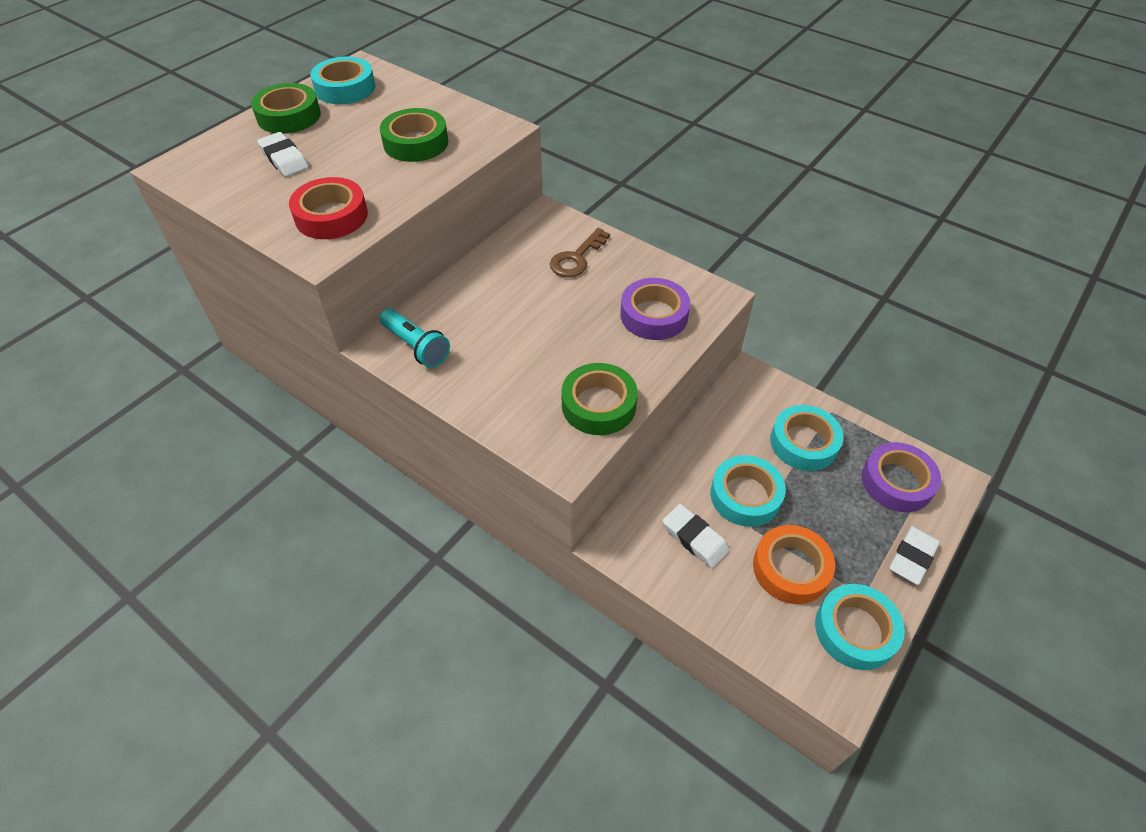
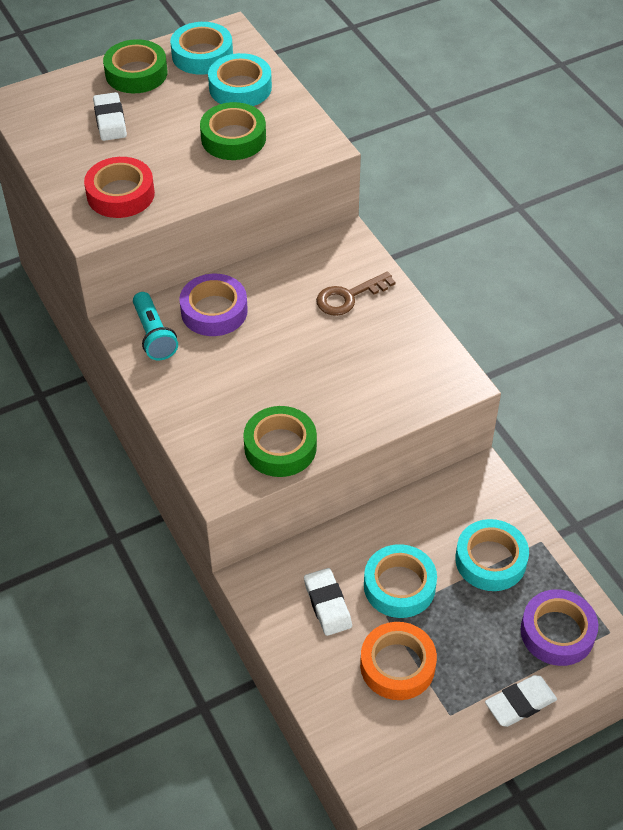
camera: 25 degrees right, 0 degrees up
(654, 315) = (385, 380): purple tape -> purple tape (214, 311)
(855, 630) = (419, 740): turquoise tape -> turquoise tape (240, 88)

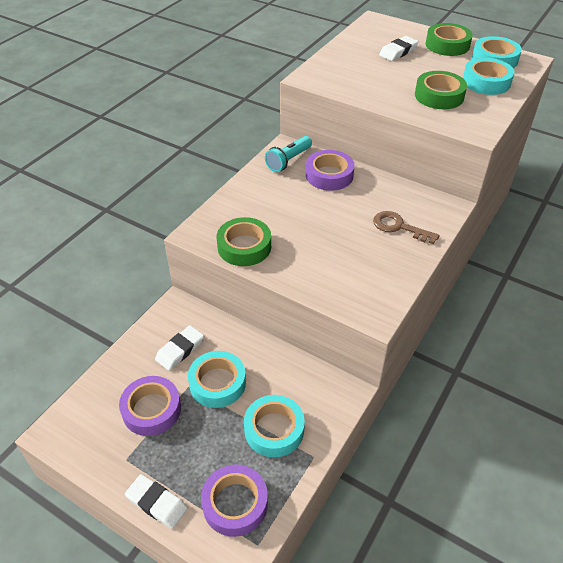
camera: 60 degrees right, 5 degrees down
(120, 194) = (344, 76): red tape -> none
(397, 665) = (151, 409): orange tape -> purple tape

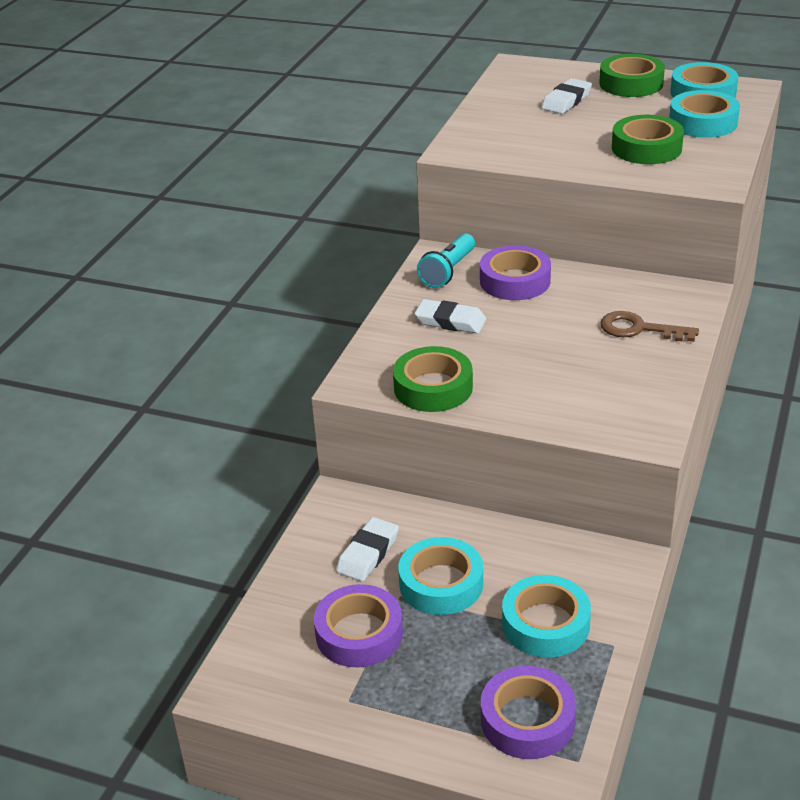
camera: 10 degrees left, 10 degrees down
(156, 503) = (416, 742): white eraser -> white eraser (450, 321)

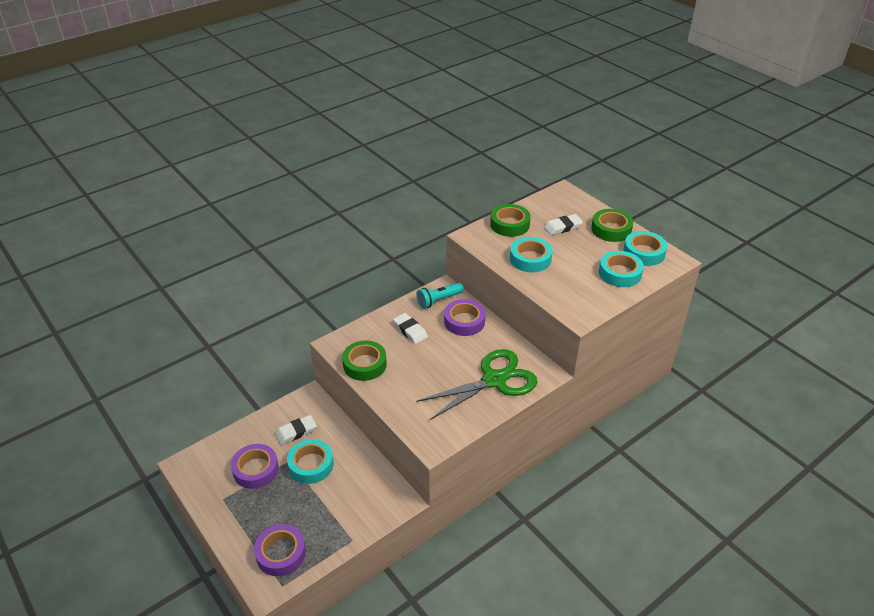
camera: 30 degrees right, 5 degrees up
(545, 624) = (334, 511): turquoise tape -> turquoise tape (530, 259)
(639, 329) = (494, 380): brown key -> green scissors
(646, 148) = (569, 277): green tape -> green tape (509, 224)

